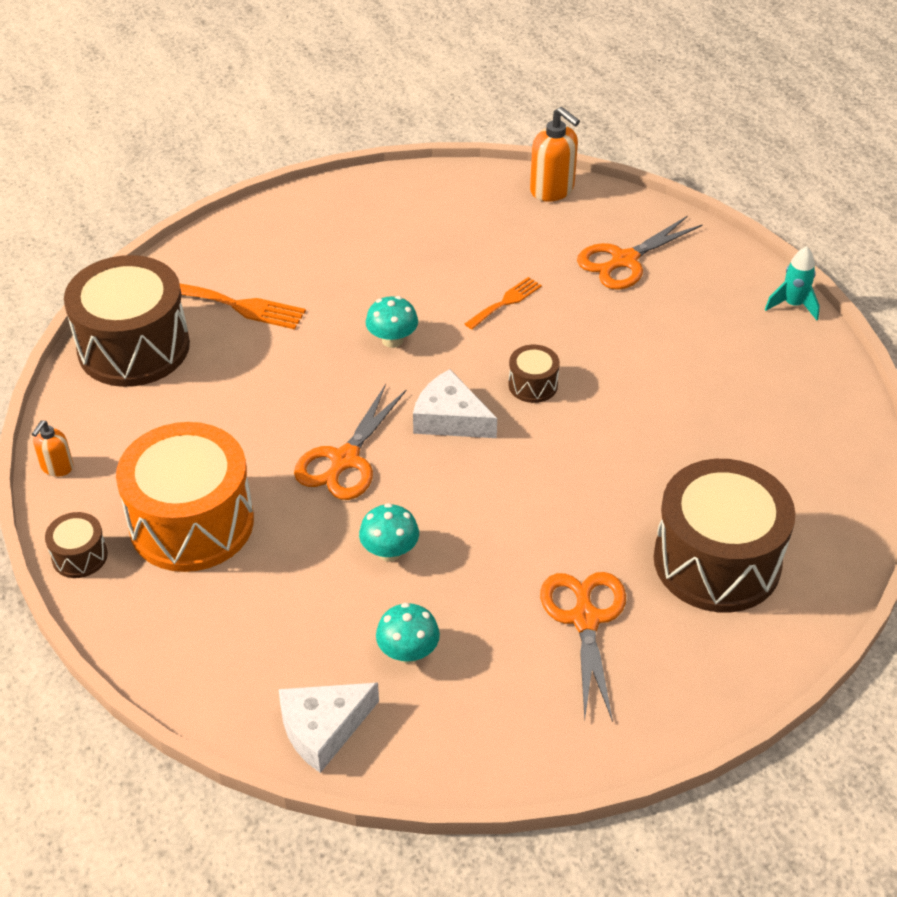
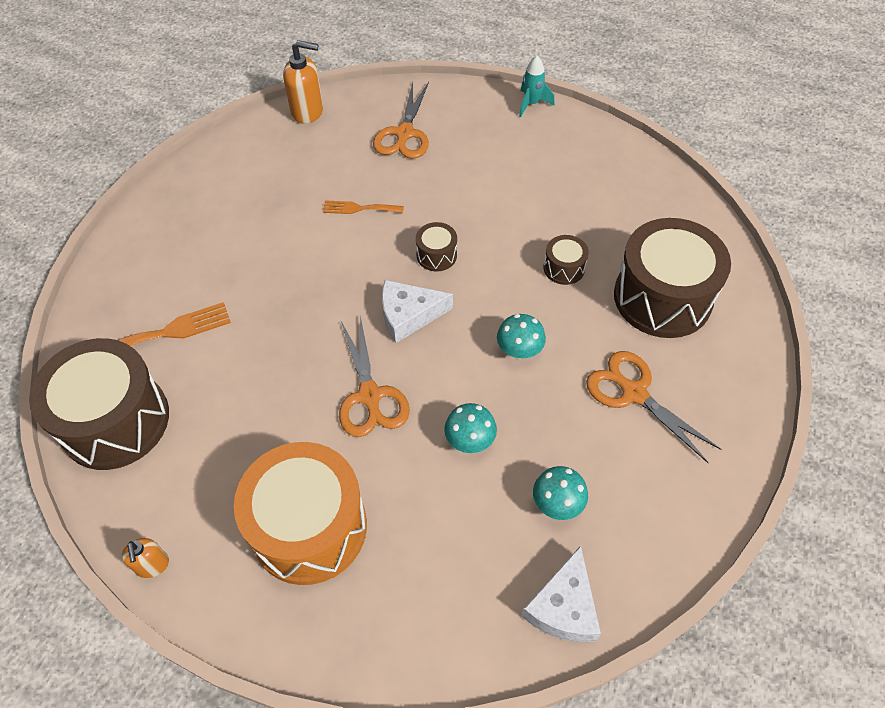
camera: 40 degrees left, 10 degrees up
(79, 556) = (249, 624): brown drum -> brown drum (564, 268)
(392, 340) = (310, 284): turquoise mushroom -> turquoise mushroom (519, 350)
(506, 302) = (359, 208): orange fork -> orange fork turned 90 degrees counterclockwise

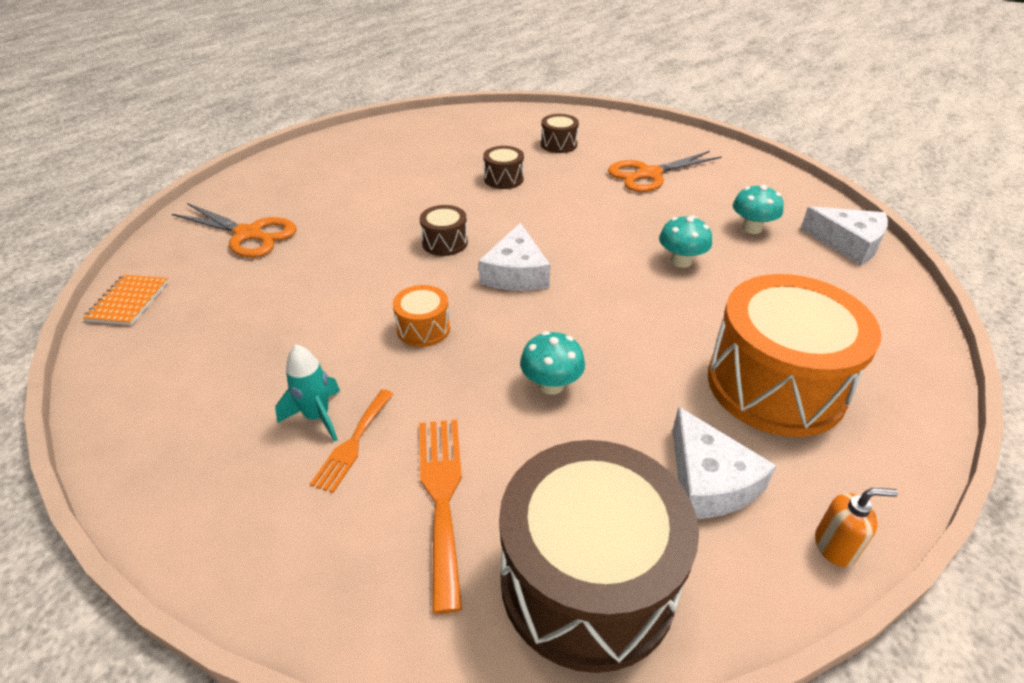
camera: 75 degrees left, 15 degrees down
(200, 482) = (709, 481): none -> white cheese
(308, 111) = (128, 301): orange soap dispenser -> orange notebook
(320, 275) = (423, 328): none -> orange drum
(359, 208) = (338, 284): orange fork -> orange fork (353, 443)
(370, 395) = (612, 315): orange scissors -> none
(519, 350) = (586, 217): turquoise mushroom -> turquoise mushroom (551, 385)
(531, 104) = (285, 156): turquoise rocket -> turquoise rocket (317, 417)
(662, 297) = (558, 144): brown drum -> brown drum, size x0.43

